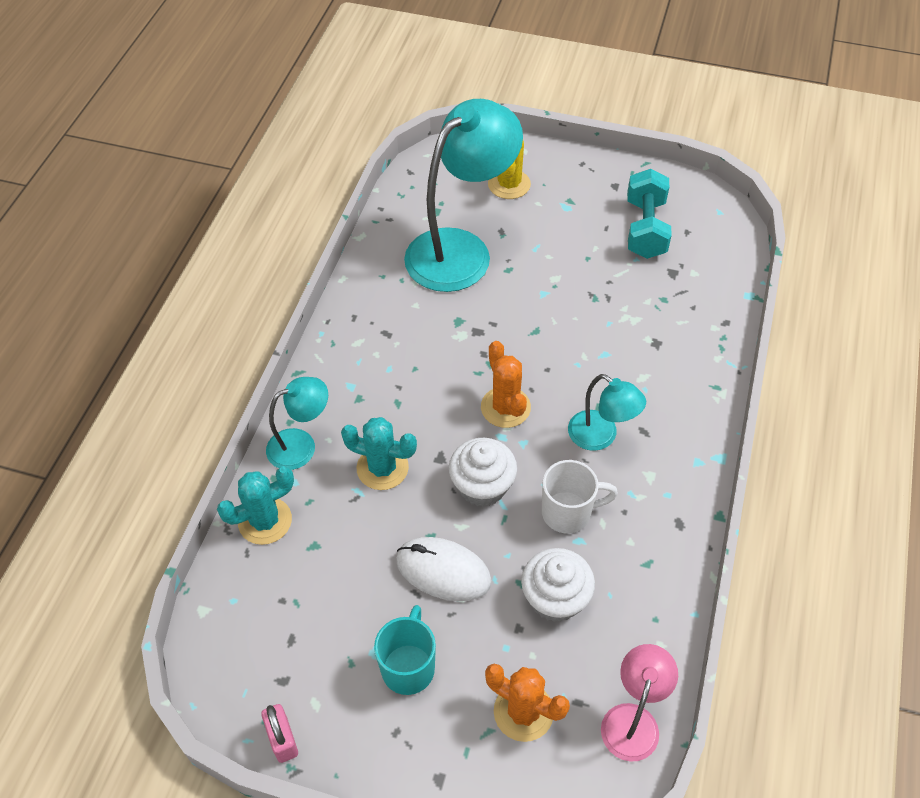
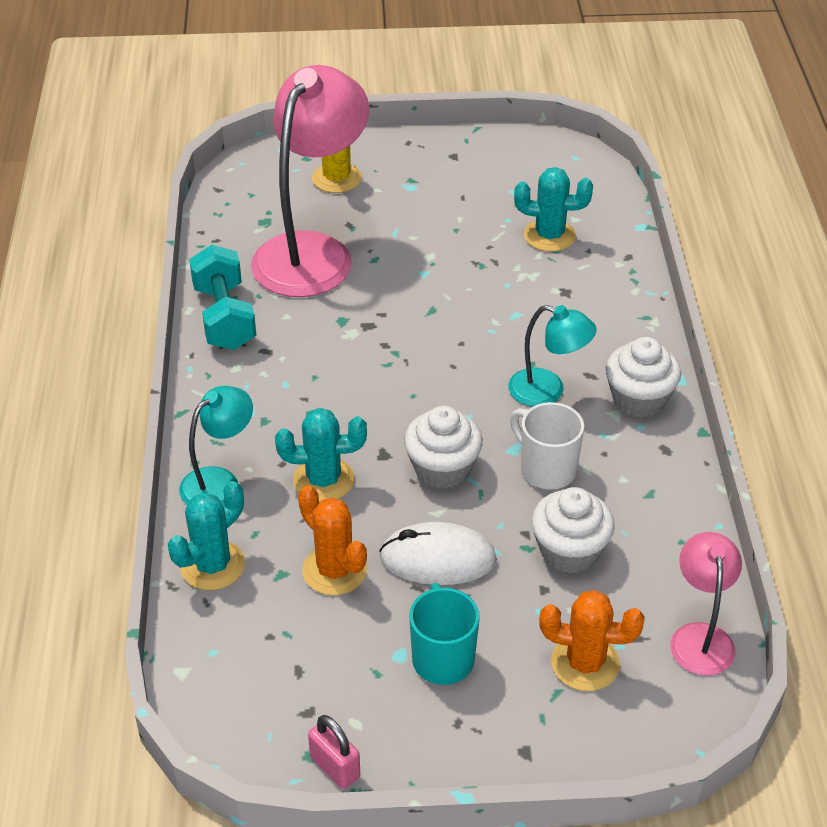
camera: 20 degrees left, 10 degrees down
(461, 250) = (312, 252): turquoise lamp -> pink lamp
(505, 407) = (433, 389): orange cactus -> orange cactus (334, 570)
(568, 512) = (546, 469): white mug -> white mug turned 105 degrees counterclockwise
(645, 229) = (505, 189): turquoise dumbbell -> turquoise dumbbell (225, 317)
(665, 284) = (549, 235): none -> turquoise cactus
(676, 467) = (639, 399): none -> white cupcake

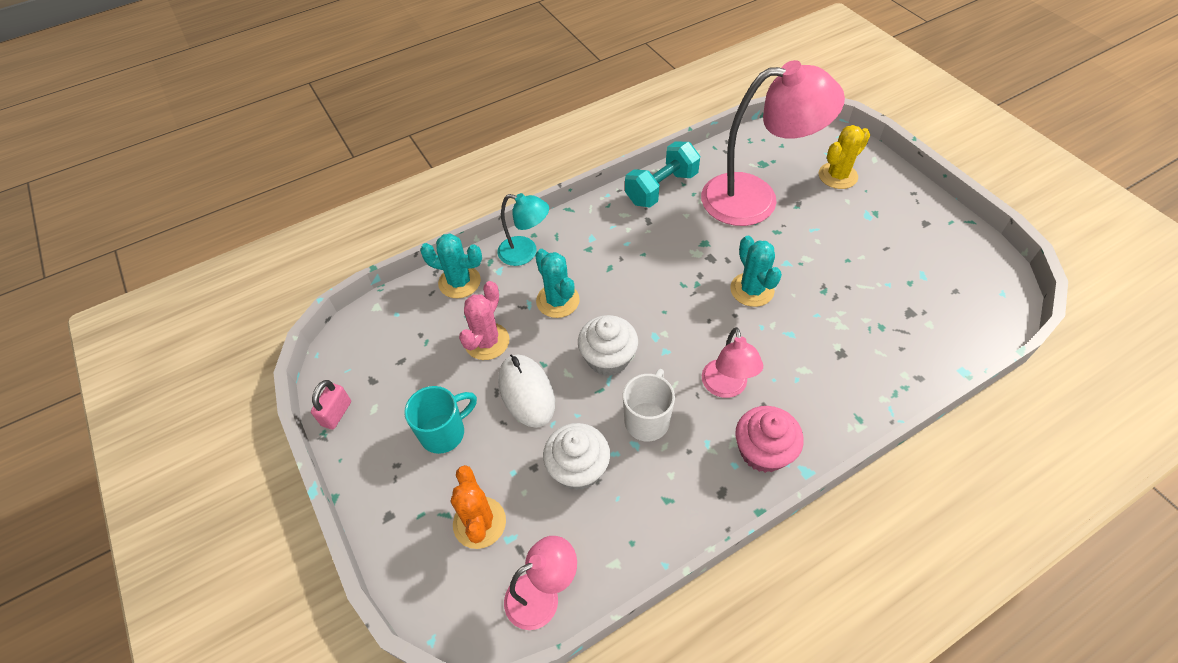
camera: 65 degrees right, 10 degrees up
(334, 570) = (487, 341): orange cactus -> pink cactus
(548, 391) = (726, 387): turquoise lamp -> pink lamp
(549, 235) = (894, 317): turquoise cactus -> turquoise cactus (752, 290)
(639, 399) = (763, 451): white cupcake -> pink cupcake

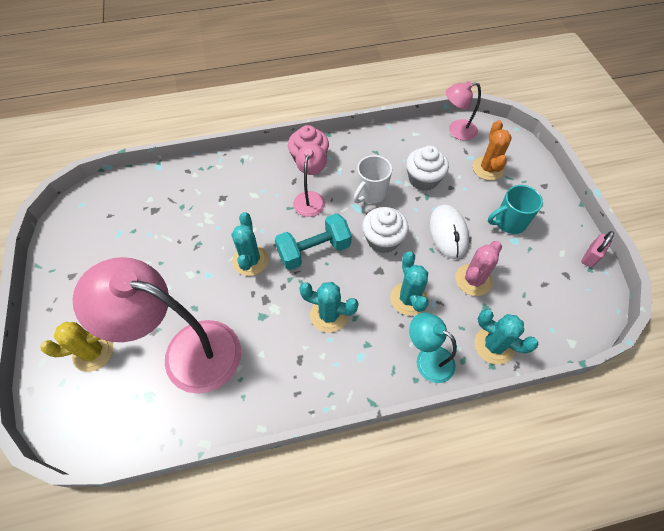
camera: 165 degrees left, 5 degrees up
(637, 262) = (329, 315): none -> turquoise cactus
(661, 188) = (268, 398): turquoise dumbbell -> turquoise dumbbell (314, 250)

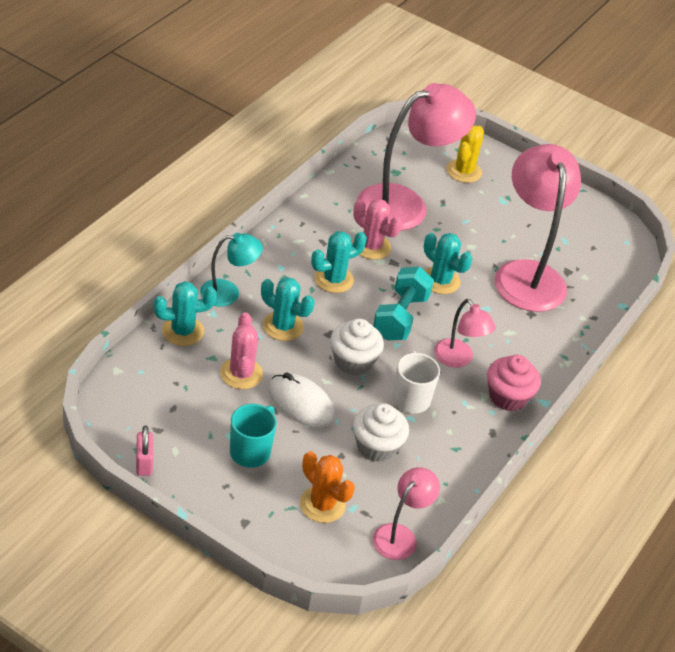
camera: 130 degrees right, 15 degrees down
(184, 225) = (527, 274): none -> pink lamp
(265, 326) = (371, 246): none -> pink cactus

